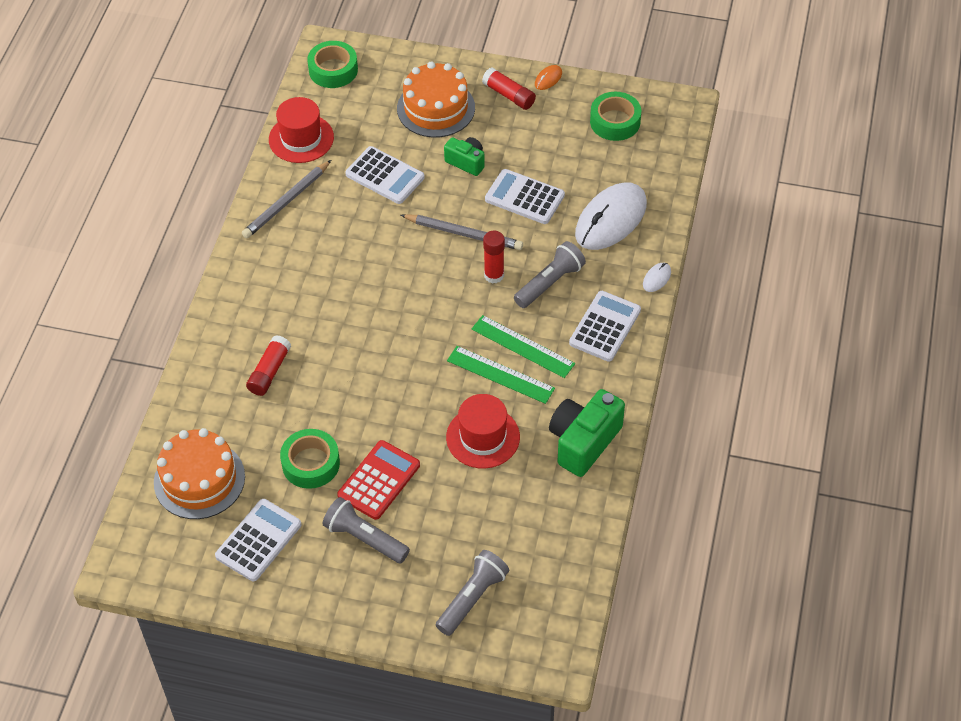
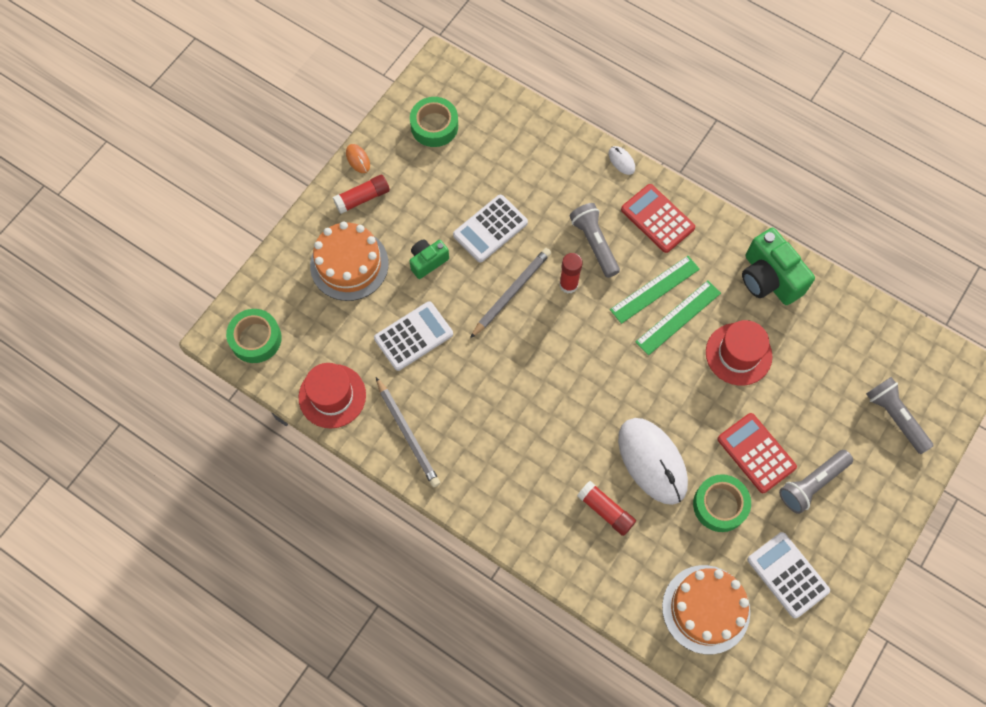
camera: 70 degrees left, 15 degrees up
(605, 327) = (657, 219): white calculator -> red calculator
(611, 219) = (544, 171): white mouse -> white mouse (652, 461)

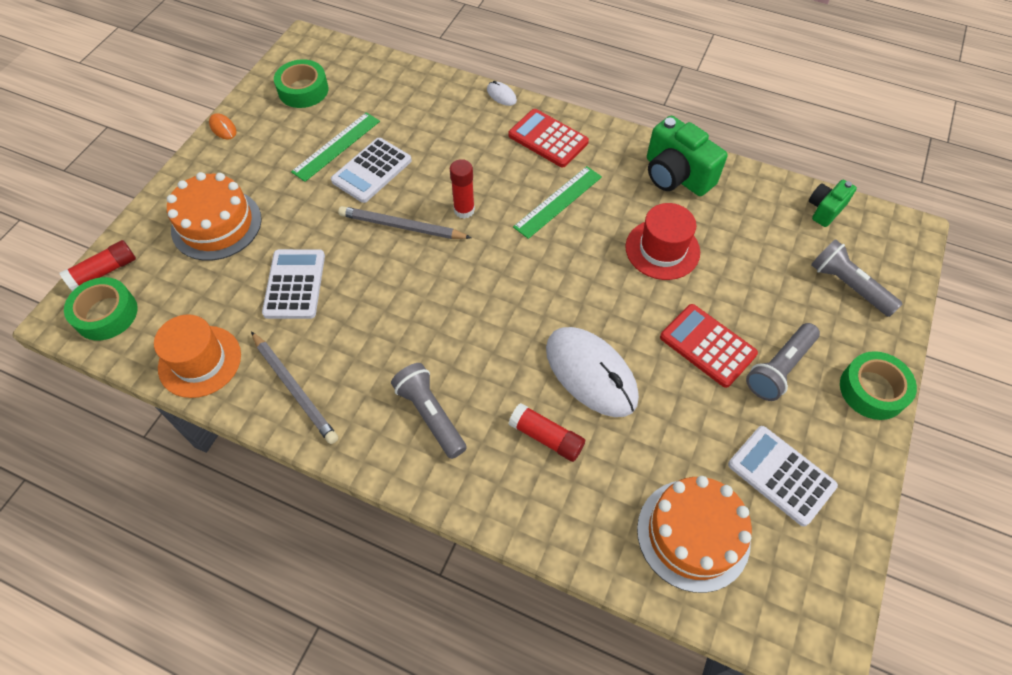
camera: 10 degrees left, 10 degrees down
(332, 396) = (200, 361): red hat -> orange hat
(362, 198) = (229, 161): red glue stick -> red glue stick (104, 272)
(413, 336) = (295, 284): white calculator -> white calculator turned 45 degrees counterclockwise
(427, 261) = (305, 210): green camera -> green camera (825, 209)
(511, 293) = (402, 226): grey pencil -> grey pencil turned 105 degrees counterclockwise
(594, 243) = (486, 169): grey flashlight -> grey flashlight (430, 415)
(678, 317) = (589, 224): green ruler -> green ruler (336, 146)
(720, 505) = (680, 408): green tape -> green tape (872, 390)

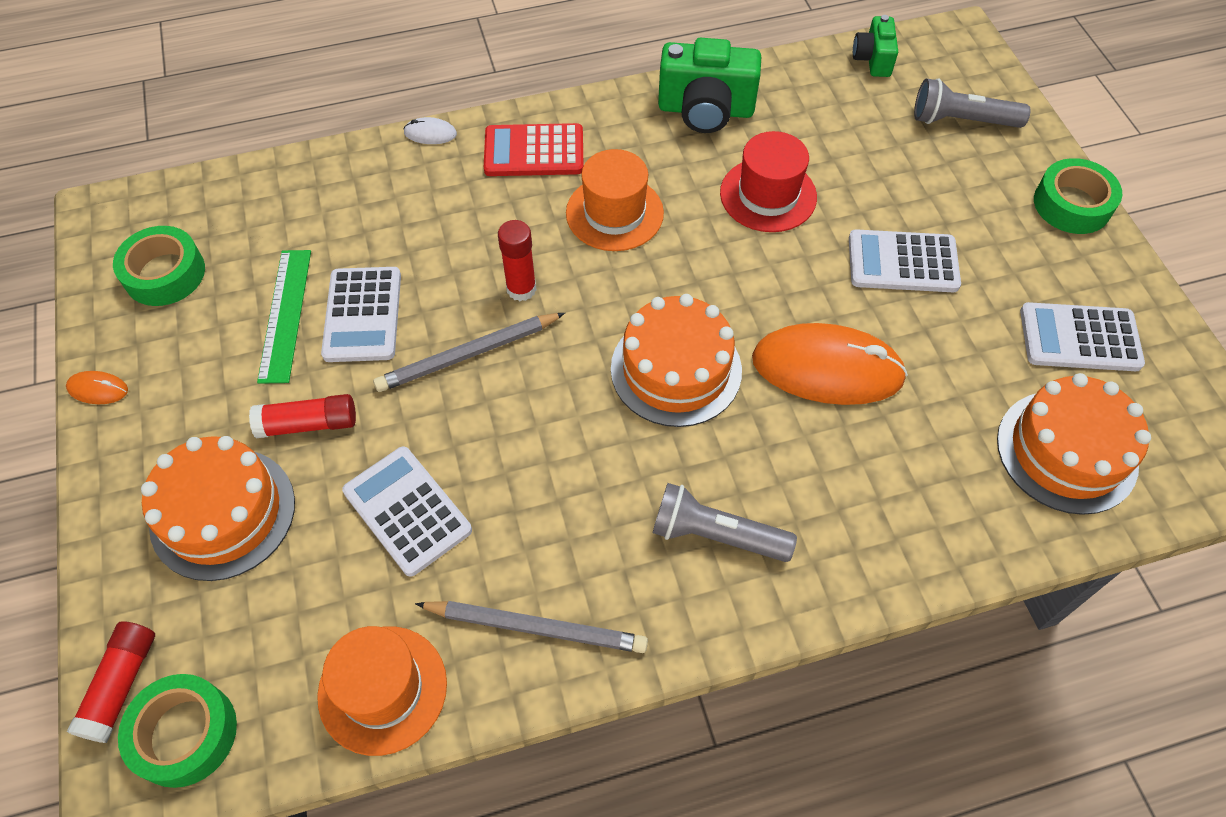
camera: 40 degrees left, 0 degrees up
(502, 311) = (676, 369): none -> orange cake
(546, 437) = (851, 465): red glue stick -> red glue stick (308, 424)
(558, 201) = (614, 213): green ruler -> orange hat
(591, 373) = (827, 368): white mouse -> orange mouse
(707, 345) = (902, 262): red calculator -> white calculator
(779, 368) = (982, 239): grey flashlight -> none

